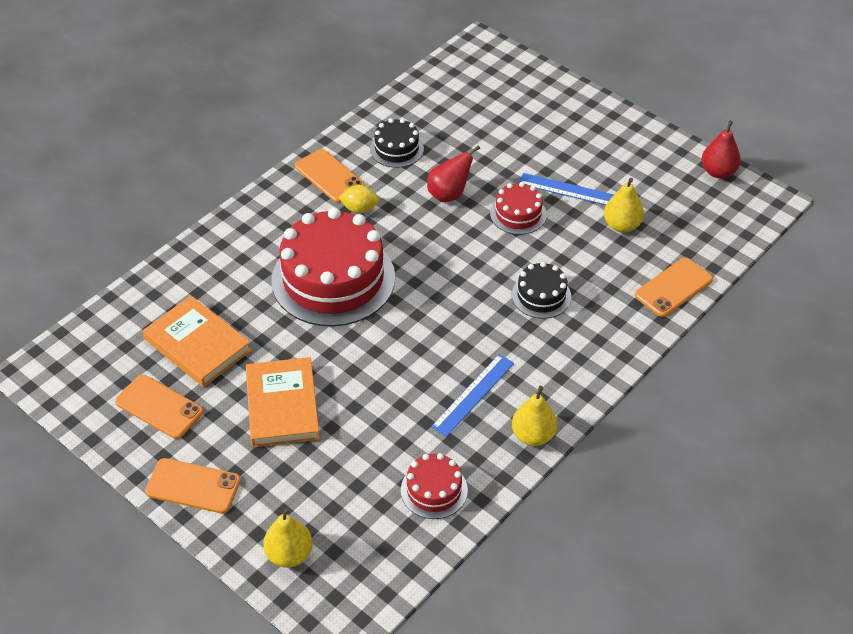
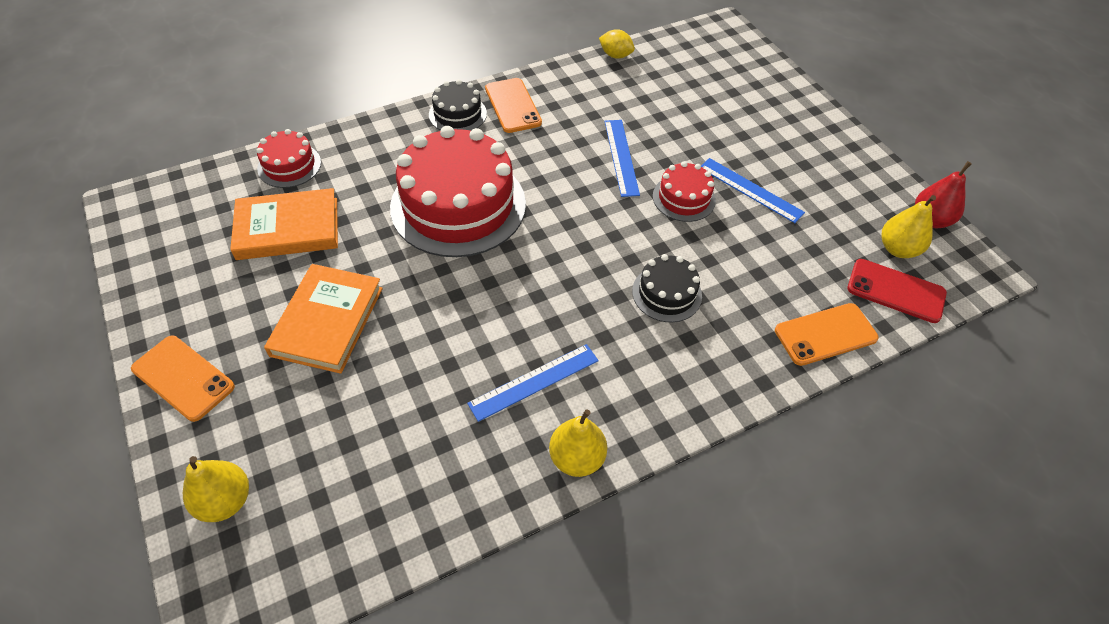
camera: 20 degrees right, 5 degrees up
(159, 407) = (209, 279): orange phone -> none
(198, 345) = (288, 228): orange book -> orange book turned 75 degrees counterclockwise
(359, 209) = (524, 144): yellow lemon -> yellow lemon (615, 55)
(396, 149) = (592, 99): black cake -> black cake (457, 114)
(434, 490) = (427, 483): red cake -> red cake (289, 165)
(449, 194) = (621, 157): red pear -> blue ruler
(621, 225) = (793, 245): yellow pear -> yellow pear (897, 249)
(712, 237) = (896, 291): none -> red phone

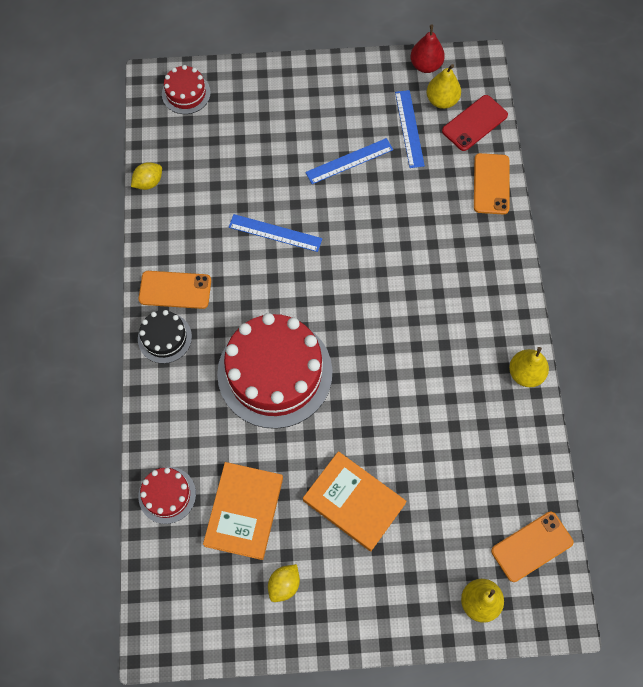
camera: 65 degrees left, 15 degrees up
(183, 378) = (366, 617): orange phone -> orange phone (532, 546)
(210, 287) = (284, 584): none -> yellow lemon
(534, 381) = (460, 377): blue ruler -> blue ruler (409, 128)
(666, 293) = (420, 263): black cake -> none
(684, 198) = (338, 209): red cake -> red cake (186, 93)

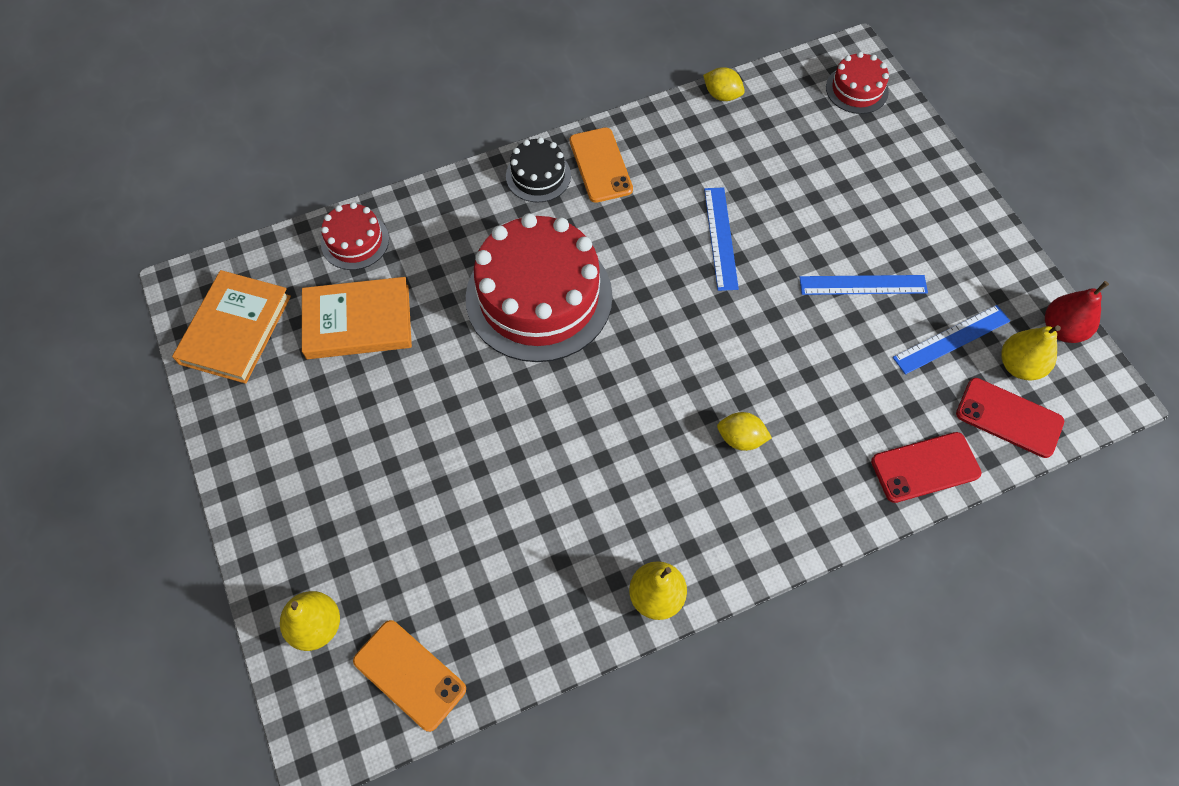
camera: 70 degrees right, 5 degrees down
(284, 584) = (283, 391): yellow lemon -> yellow lemon (741, 438)
(349, 161) = (863, 285): blue ruler -> blue ruler turned 45 degrees counterclockwise
(354, 502) = (405, 434): orange book -> orange book (235, 329)
(491, 184) = (925, 467): orange phone -> red phone

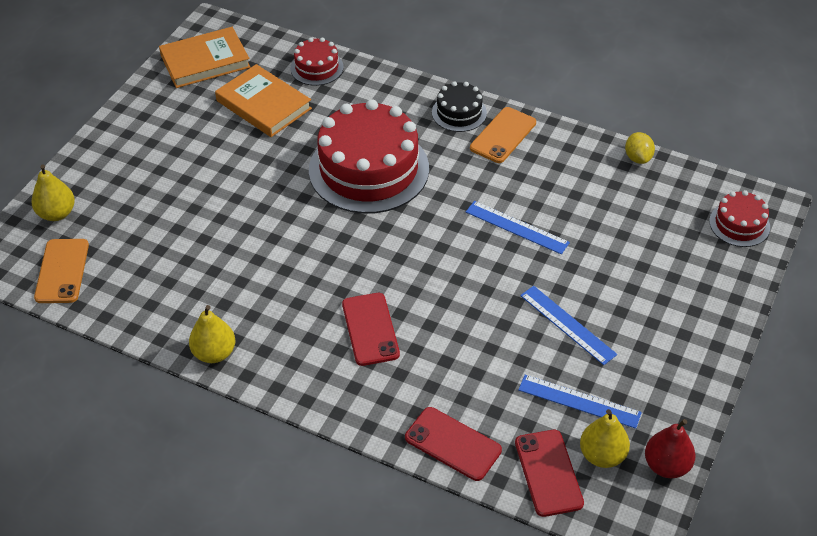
camera: 50 degrees right, 15 degrees down
(720, 238) = (517, 227): blue ruler -> blue ruler turned 75 degrees clockwise
(741, 438) = (370, 329): yellow lemon -> red phone

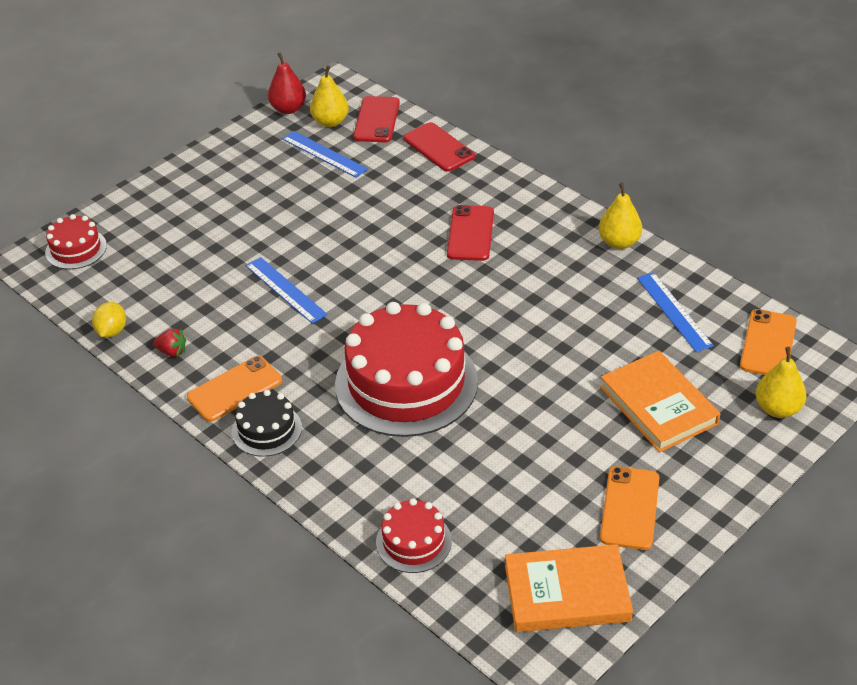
camera: 160 degrees left, 5 degrees down
(170, 118) = (630, 508): none -> orange phone
(264, 104) = (502, 499): orange book -> orange book (658, 405)
(567, 324) = (296, 204): blue ruler -> blue ruler (674, 311)
(574, 152) = (172, 351): none -> red strawberry

